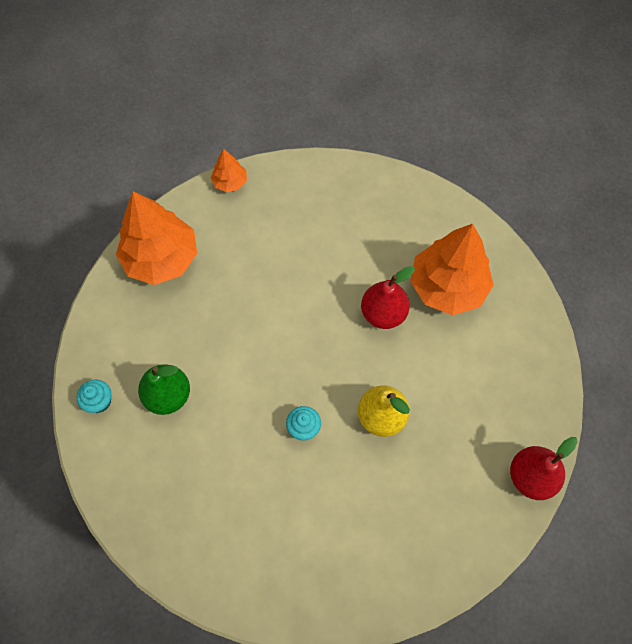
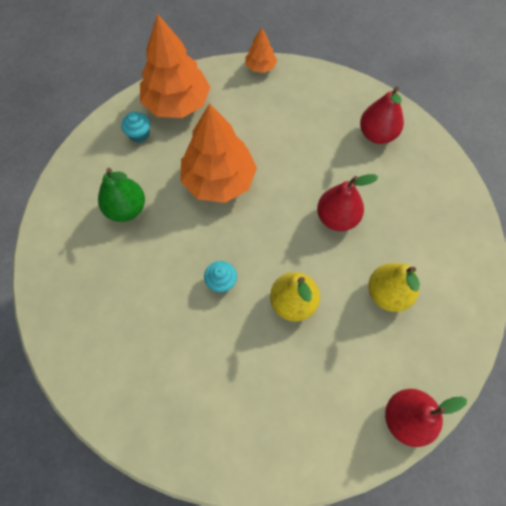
camera: 25 degrees right, 0 degrees up
(99, 401) = (72, 191): turquoise cupcake -> turquoise cupcake (139, 134)
(382, 210) = (377, 134): none -> red pear
(447, 286) = (406, 218): orange tree -> orange tree (219, 180)
(463, 368) = (387, 294): none -> yellow pear

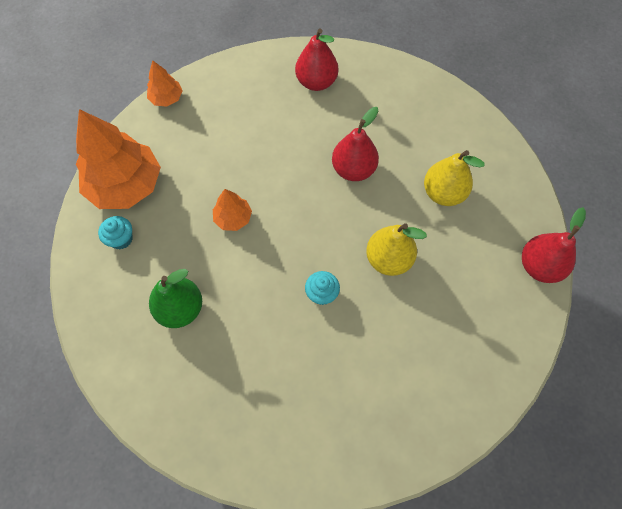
camera: 45 degrees left, 0 degrees up
(219, 180) = (233, 218): orange tree -> orange tree, size x0.48

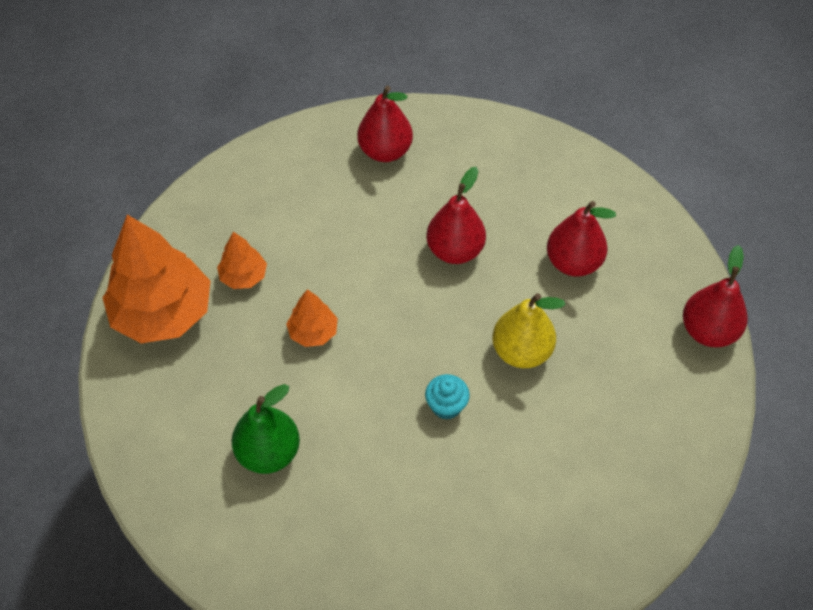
camera: 10 degrees left, 10 degrees down
(121, 239) = (171, 380): turquoise cupcake -> none
(166, 98) = (193, 198): orange tree -> orange tree (243, 276)
(443, 193) = (573, 263): yellow pear -> red pear

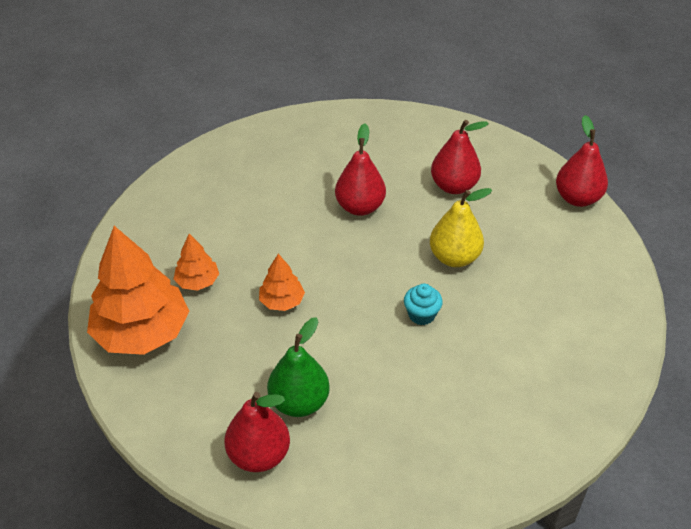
camera: 25 degrees left, 10 degrees down
(385, 151) = (262, 157): red pear -> red pear (259, 455)

